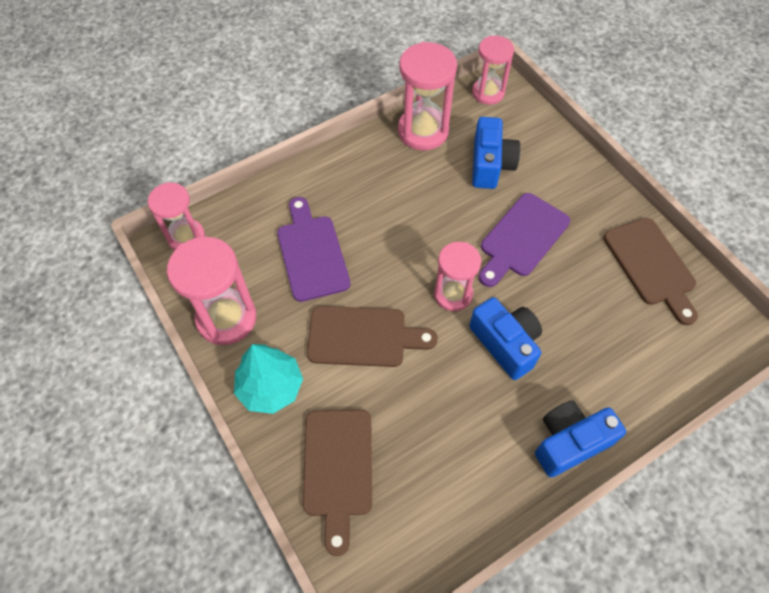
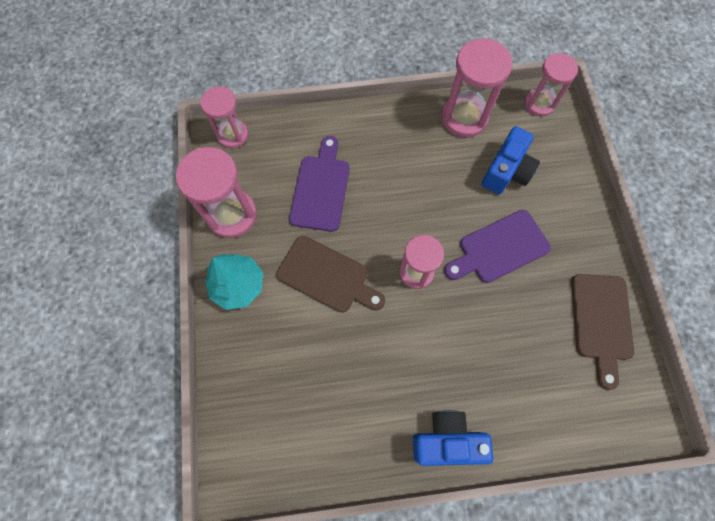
camera: 25 degrees right, 10 degrees up
(337, 469) = (256, 373): brown cutting board -> none
(505, 343) = (437, 333): blue camera -> none

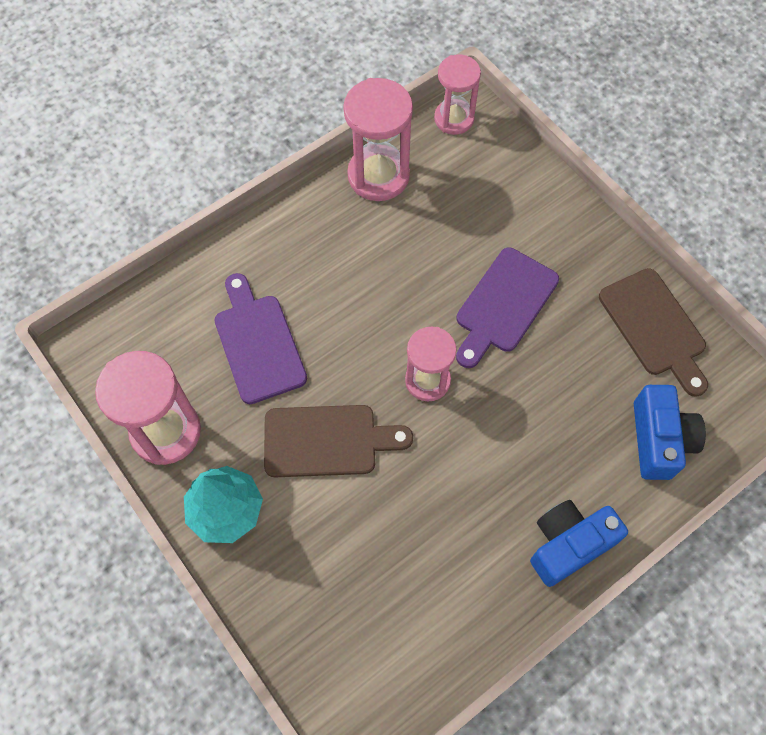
camera: 30 degrees left, 5 degrees down
(233, 135) = (106, 334): pink hourglass -> none
(506, 171) = (462, 214): blue camera -> blue camera (659, 440)

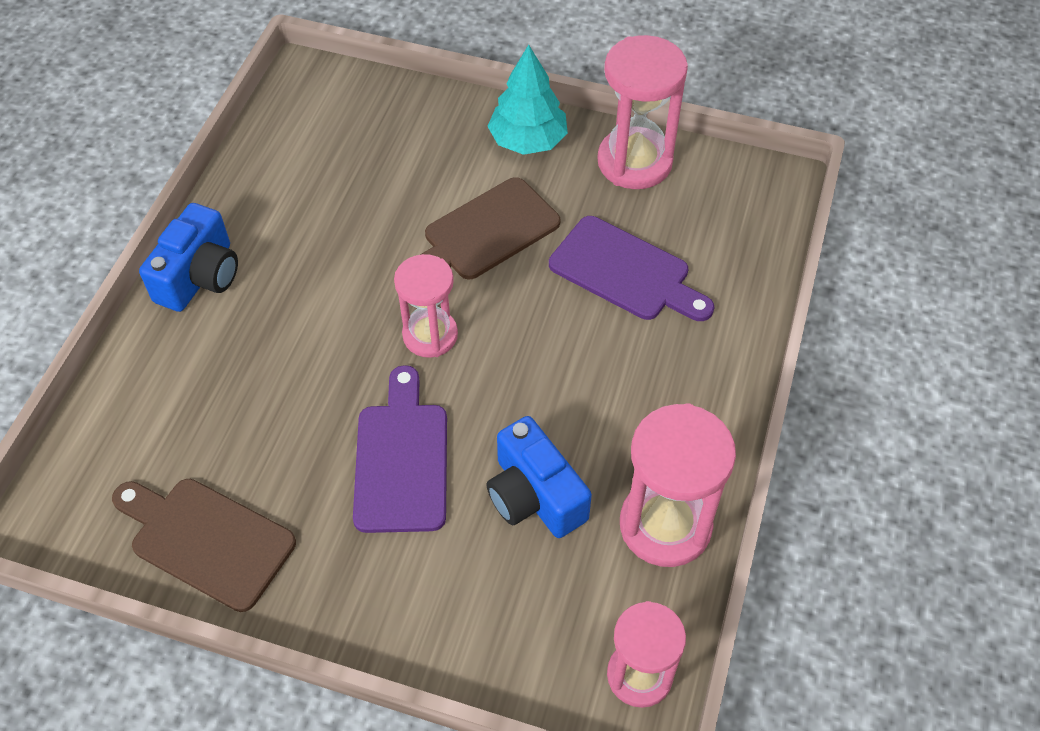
camera: 145 degrees right, 10 degrees down
(659, 440) = (148, 417): blue camera -> blue camera (534, 496)

